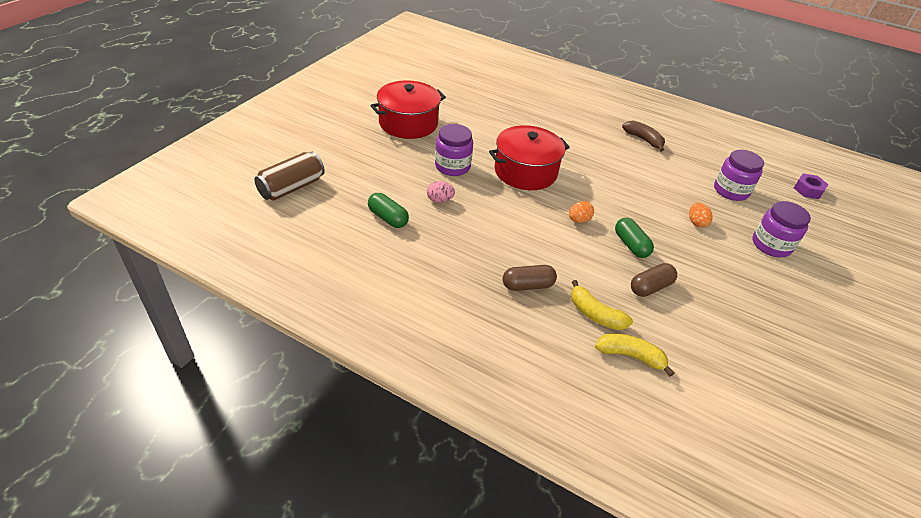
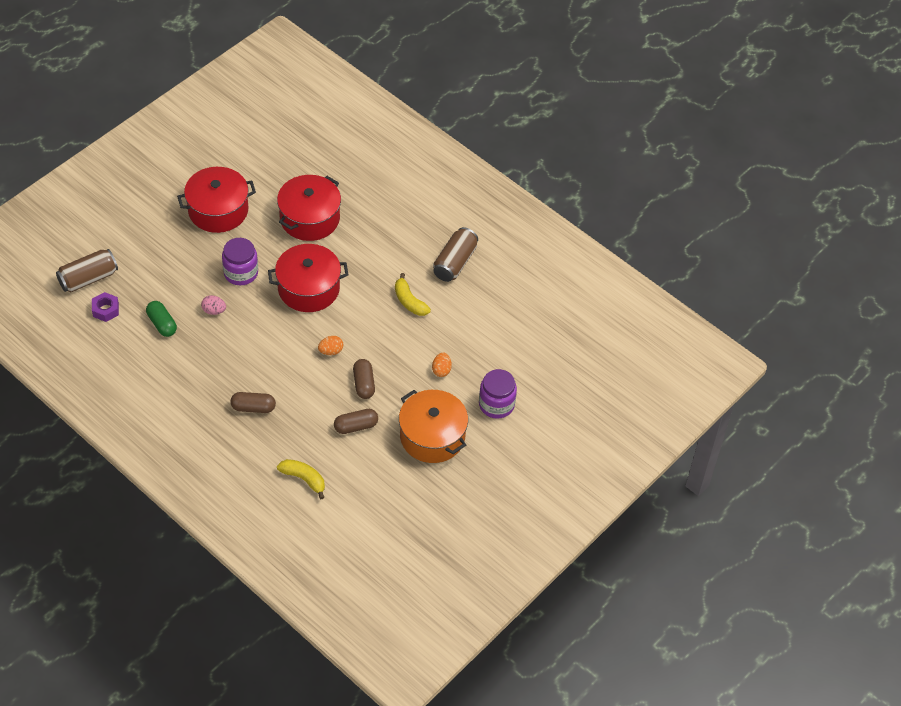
camera: 15 degrees right, 10 degrees up
(496, 121) = (309, 218): none -> red pot
(595, 314) = (295, 441): yellow banana -> yellow banana (409, 301)
(631, 245) = (364, 384): green capsule -> brown capsule
(643, 140) = (455, 262): brown banana -> brown can
(730, 191) = (503, 340): purple jar -> none
(735, 284) = (432, 436): none -> orange pot
(808, 190) = (587, 350): purple nut -> purple nut (105, 310)

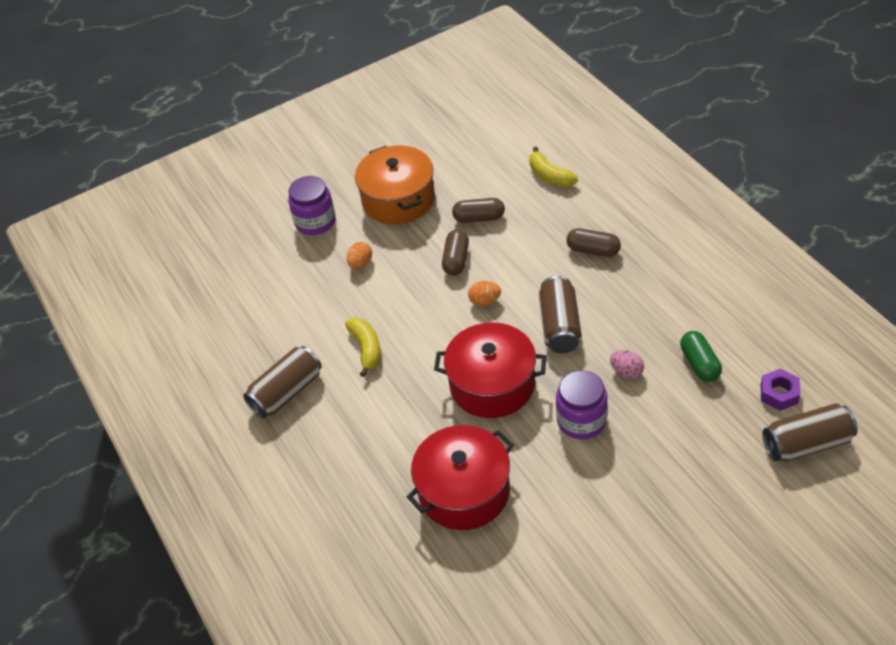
camera: 155 degrees left, 5 degrees down
(218, 210) = (601, 528): red pot -> none
(268, 339) = (560, 326): none -> brown can

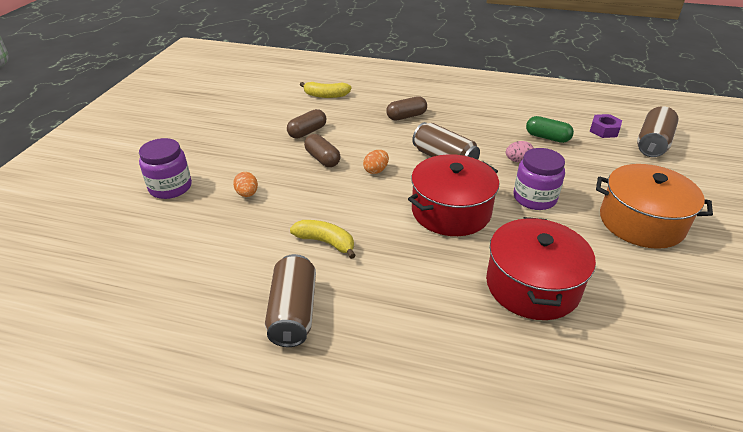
camera: 50 degrees left, 10 degrees down
(398, 199) = (230, 147): orange pot -> orange pot (641, 222)

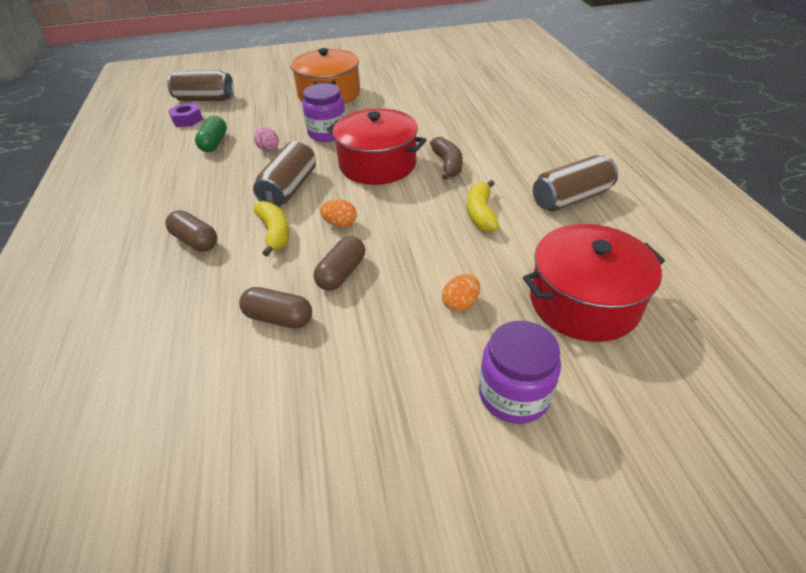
camera: 115 degrees left, 5 degrees up
(326, 95) = (140, 351): yellow banana -> yellow banana (274, 233)
(419, 254) = (447, 164): none -> brown banana
(532, 285) = (435, 118): red pot -> red pot (584, 302)

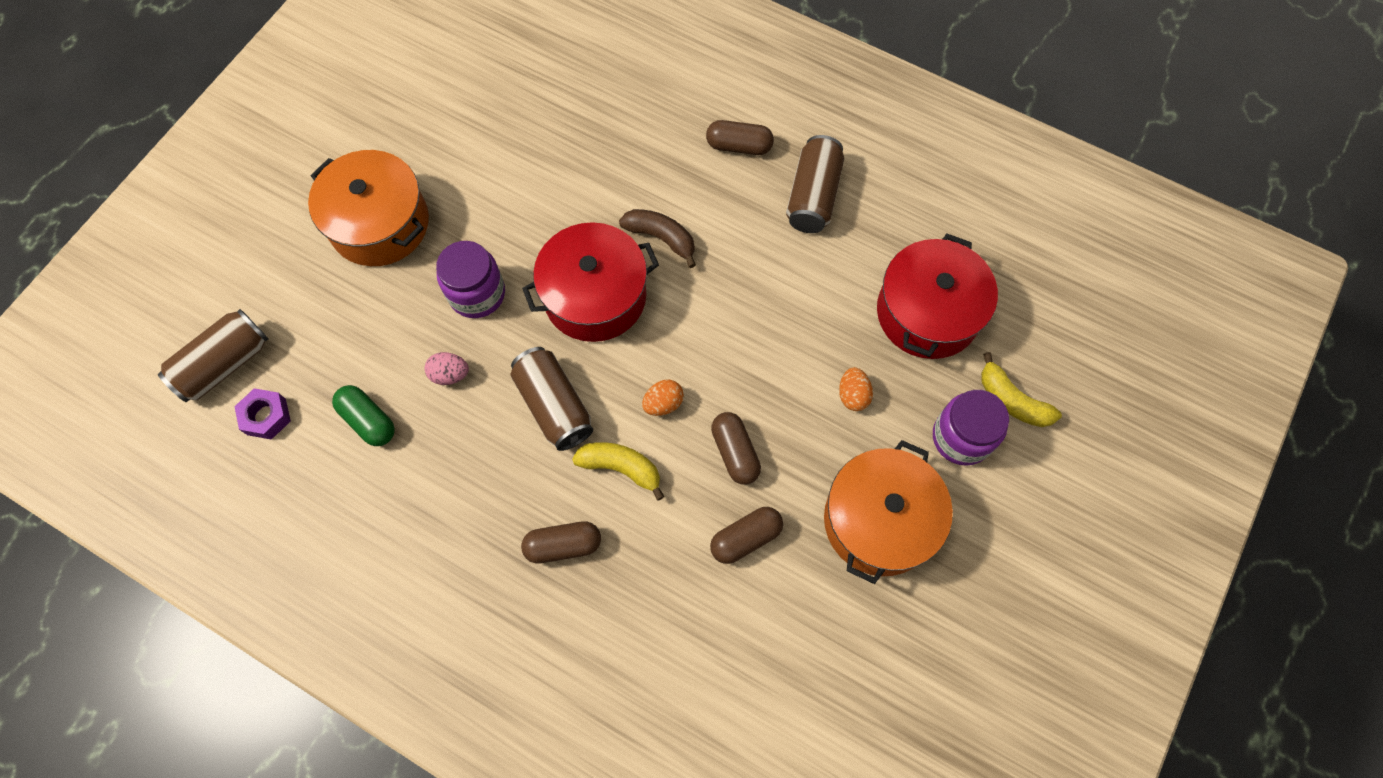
camera: 50 degrees left, 25 degrees up
(373, 388) = (879, 520): none -> orange pot
(481, 214) = (763, 281): yellow banana -> yellow banana (1012, 400)
(550, 156) = (739, 146): none -> brown capsule

